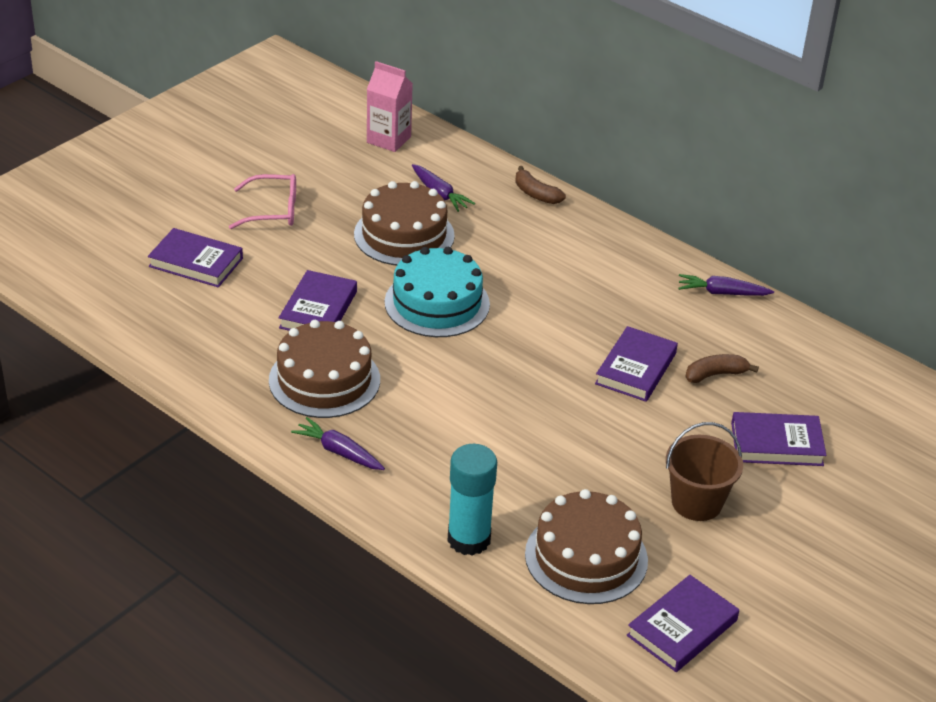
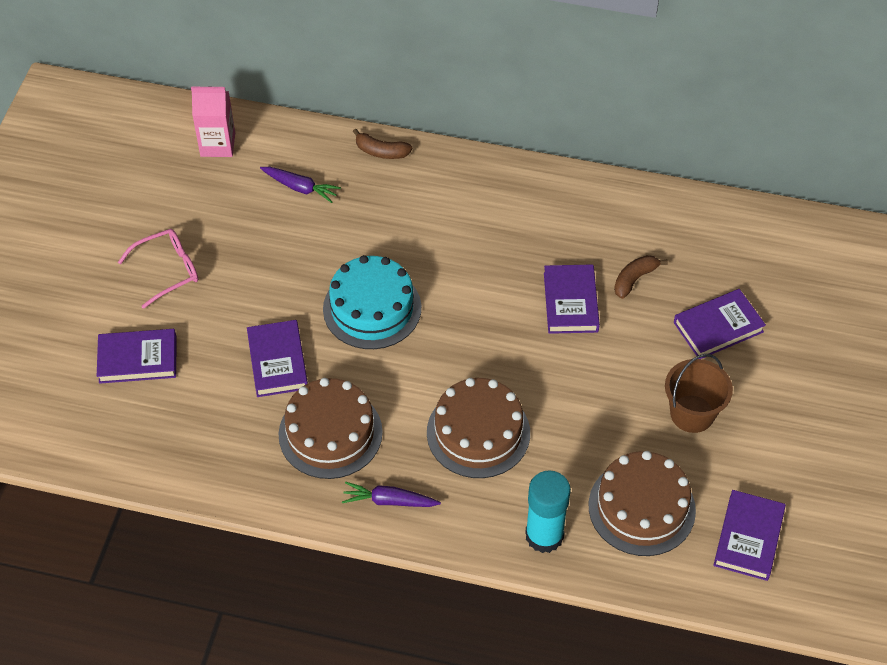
camera: 25 degrees left, 15 degrees up
(404, 235) = (298, 247): brown cake -> brown cake (478, 432)
(722, 293) = (592, 192): purple carrot -> none

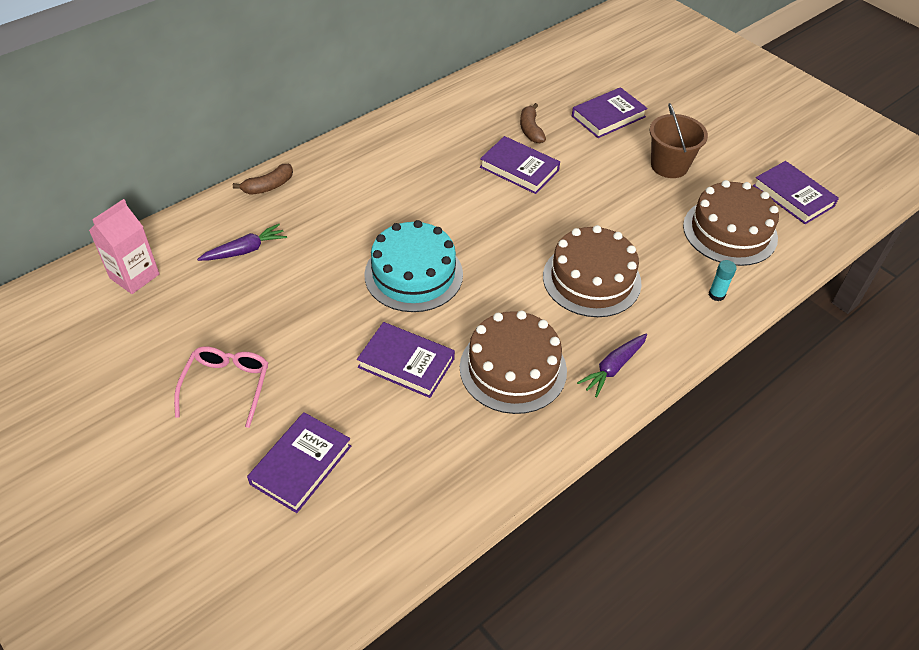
camera: 55 degrees left, 5 degrees down
(544, 535) = (716, 295): turquoise glue stick -> turquoise glue stick, size x0.47
(718, 327) = (608, 116): purple book -> purple book turned 45 degrees clockwise

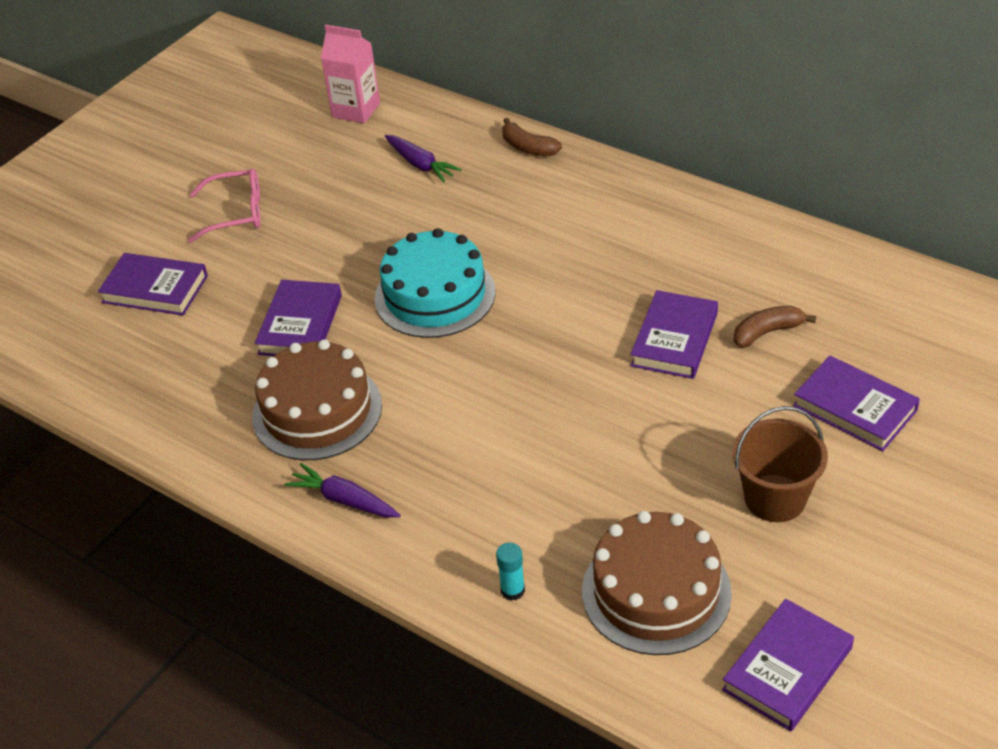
camera: 80 degrees right, 5 degrees down
(591, 279) = (490, 453): brown cake -> none

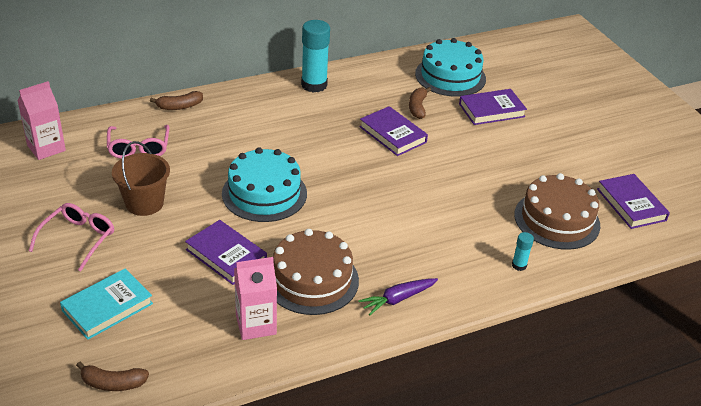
camera: 65 degrees left, 5 degrees down
(56, 352) = (113, 383): none -> brown banana
(155, 289) = (107, 307): purple book -> turquoise book
(210, 405) = (256, 324): none -> pink carton
(420, 164) = (139, 148): purple carrot -> pink glasses
(701, 219) = (314, 85): none -> turquoise glue stick
(775, 498) = (527, 158): brown bucket -> brown bucket (144, 203)
(890, 327) = (450, 76): none -> turquoise cake

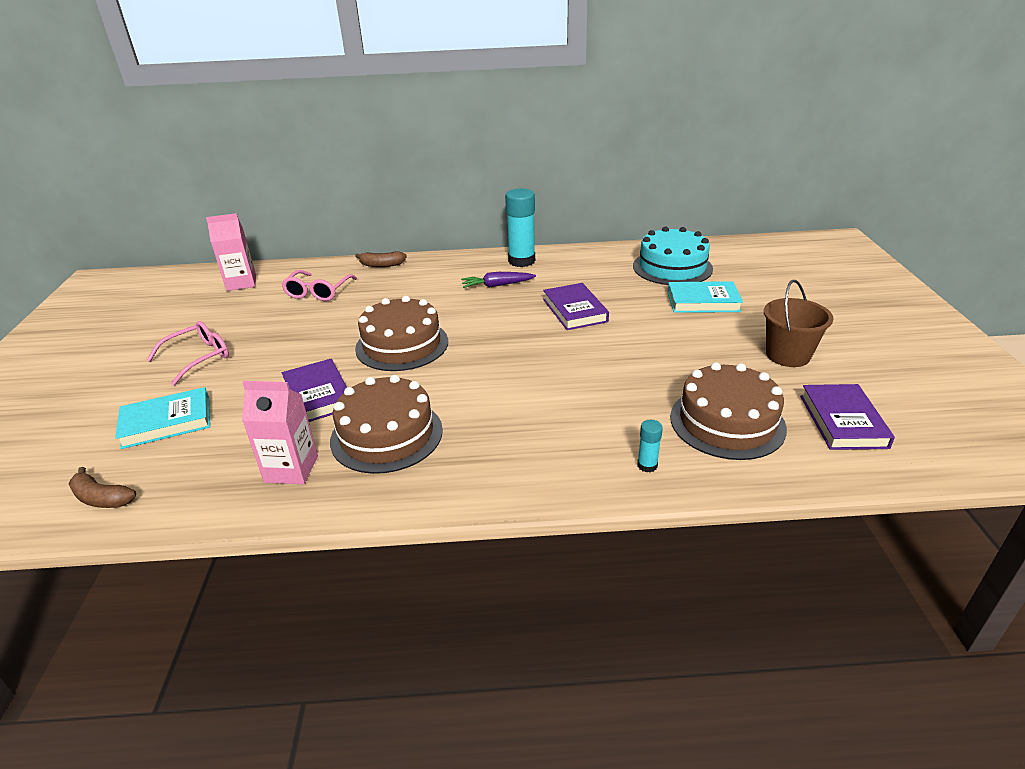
camera: 25 degrees right, 5 degrees down
(144, 203) = (283, 337): brown bucket -> brown bucket (787, 355)
(264, 193) = (402, 345): turquoise cake -> brown cake
(398, 299) = (468, 474): purple carrot -> purple carrot (497, 285)
(417, 107) = (618, 290): brown banana -> none
(491, 110) = (703, 301): purple book -> turquoise book

